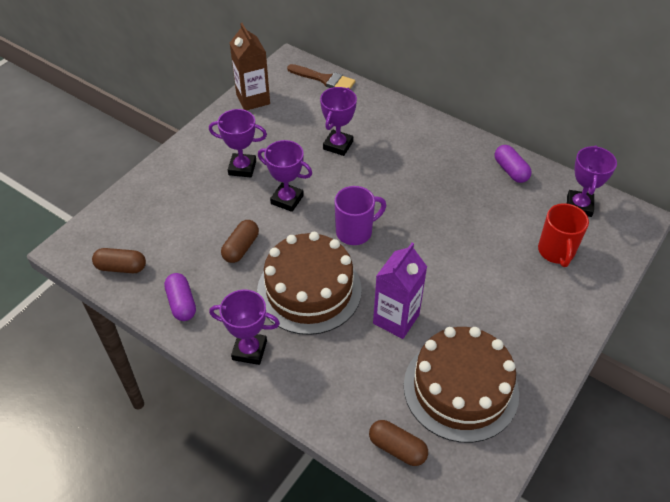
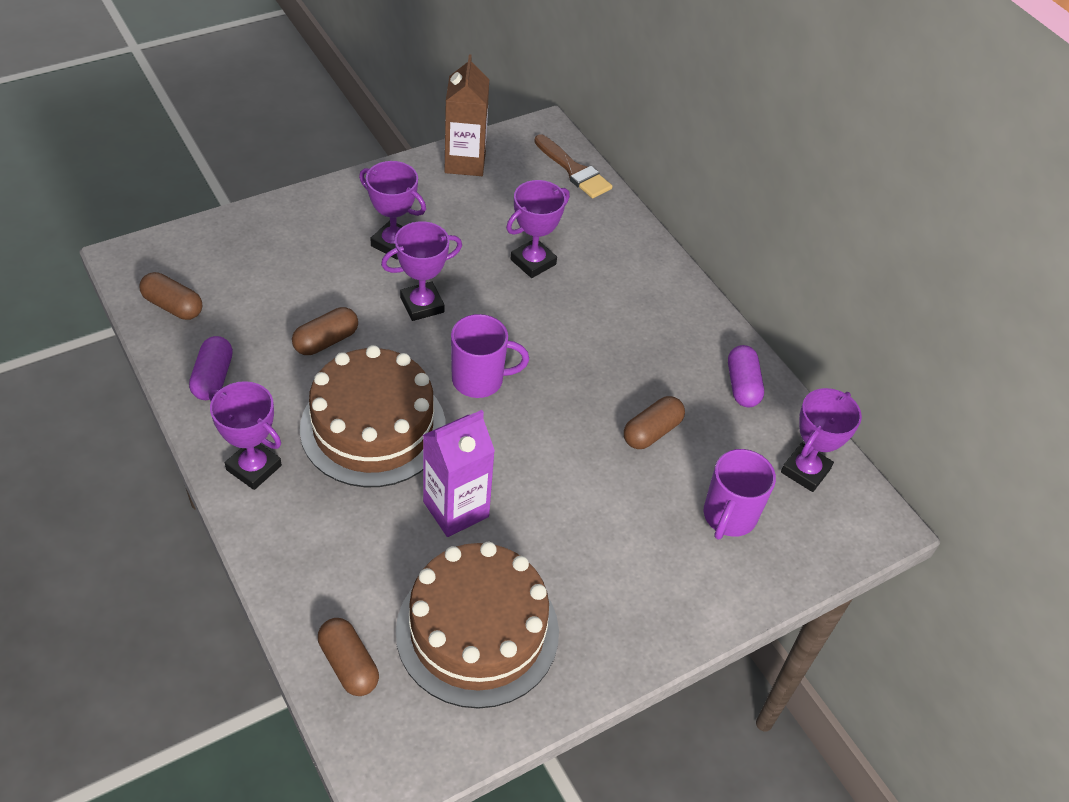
camera: 20 degrees right, 0 degrees up
(287, 199) = (422, 305): purple trophy -> purple trophy turned 75 degrees counterclockwise
(478, 220) = (652, 432): none -> brown capsule
(556, 252) = (728, 517): red mug -> purple mug

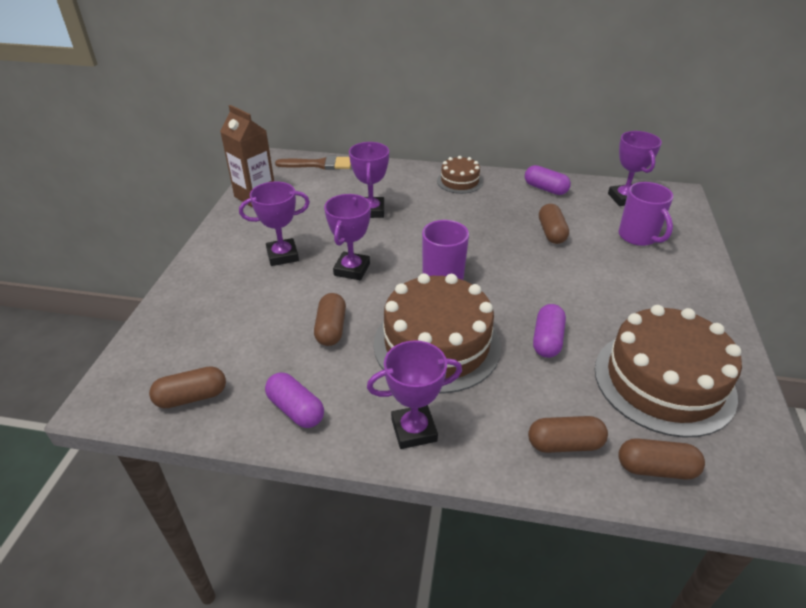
camera: 45 degrees left, 10 degrees down
(324, 583) = (564, 444): none -> brown capsule
(456, 509) = (547, 340): purple carton -> purple capsule
(671, 301) = (459, 181): none -> brown cake

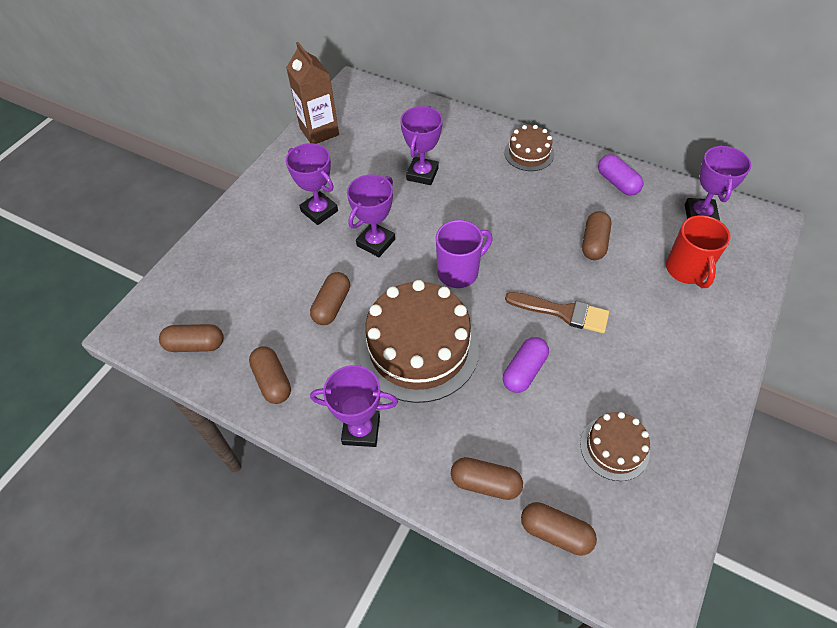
camera: 20 degrees right, 15 degrees up
(282, 256) = (319, 211): purple trophy -> purple trophy turned 45 degrees clockwise
(296, 409) = (272, 381): purple capsule -> brown capsule
(319, 164) = (394, 101): brown brush -> brown brush (563, 312)
(638, 237) = (686, 270): purple mug -> red mug
(663, 381) = (614, 448): brown cake -> brown cake, size x0.51

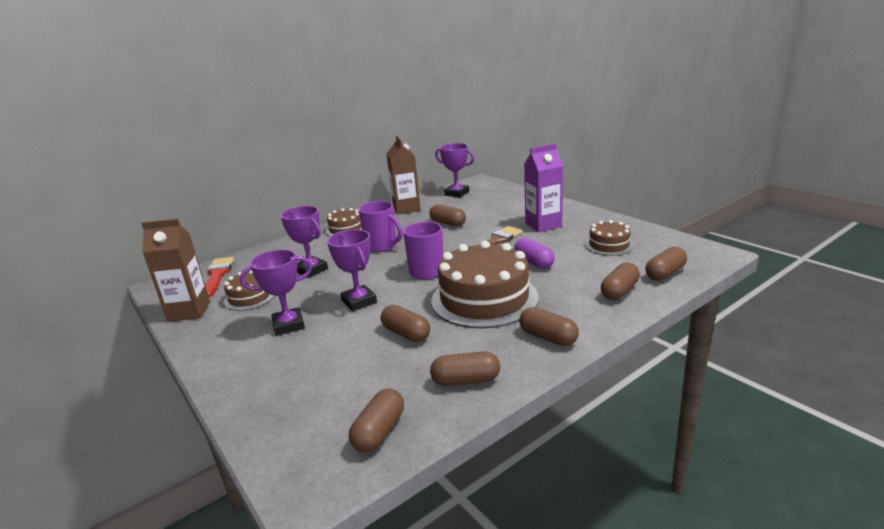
camera: 65 degrees left, 30 degrees down
(355, 157) = (249, 297): none -> brown cake
(361, 430) = (548, 337): purple trophy -> brown capsule
(385, 111) = (217, 275): none -> red brush
(501, 206) = (382, 246): none -> purple mug
(617, 183) = (406, 208): purple capsule -> brown carton
(643, 351) = (543, 225): none -> purple carton
(686, 270) = (493, 204): red mug -> none

